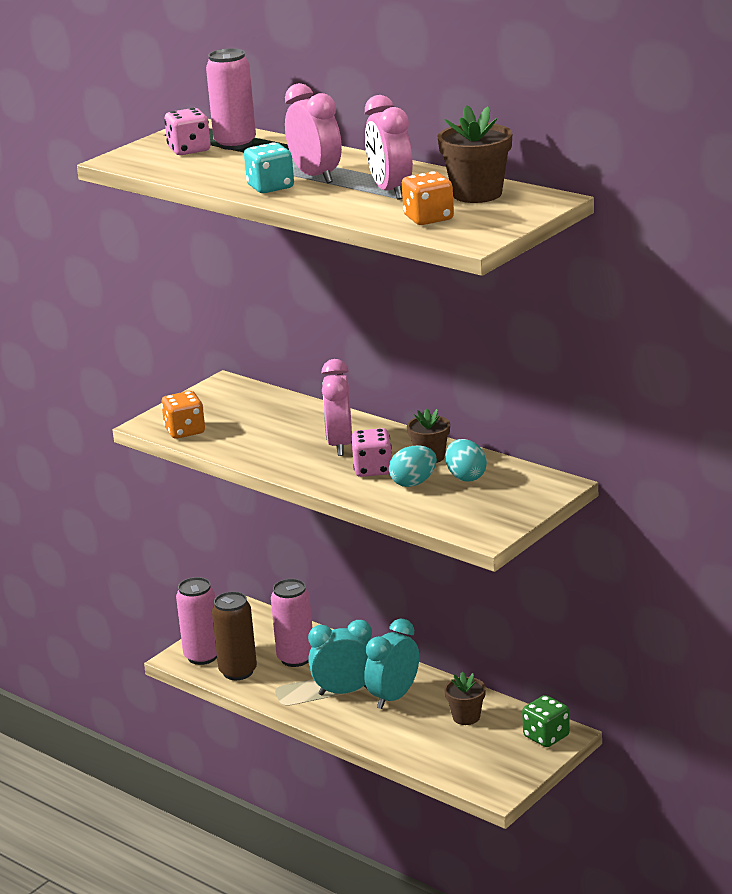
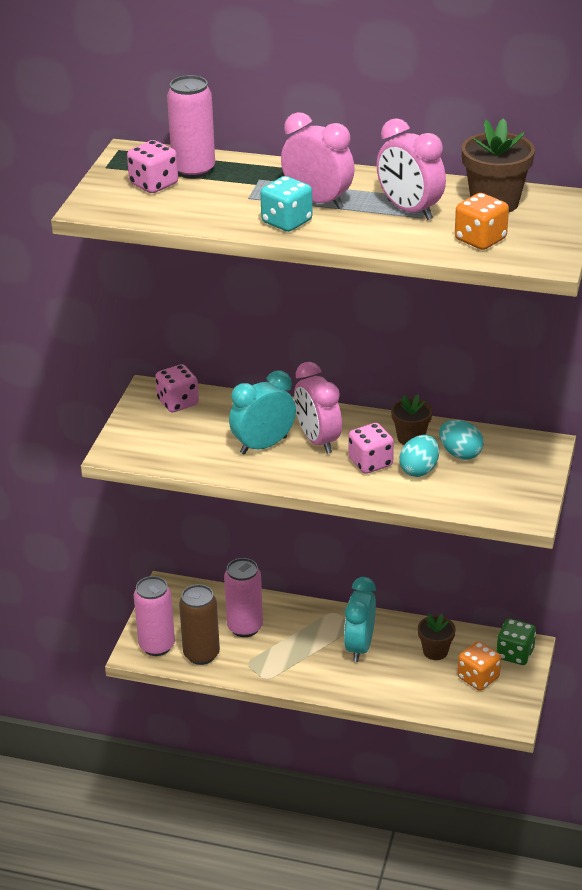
camera: 25 degrees left, 10 degrees up
(185, 431) = (156, 453): orange dice -> orange dice (478, 678)
(240, 396) = (178, 402): none -> pink dice
(344, 691) = (312, 651): turquoise clock -> turquoise clock (263, 445)

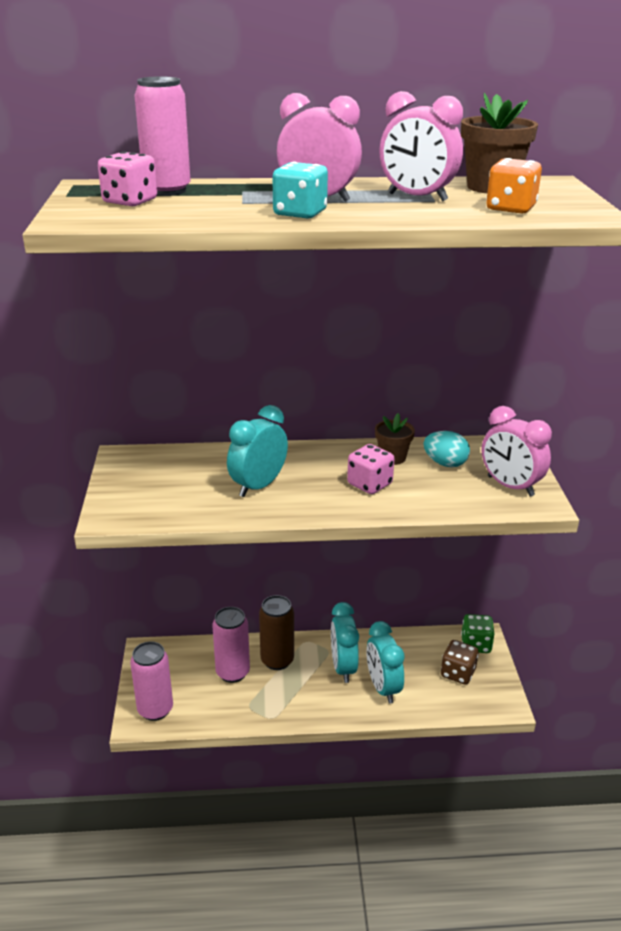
camera: 20 degrees left, 5 degrees down
(178, 402) = (154, 462): pink dice -> none
(201, 654) = (201, 708): brown can -> brown can (277, 660)
(318, 440) = (308, 473): pink clock -> pink clock (510, 486)
(391, 675) = (383, 687): none -> turquoise clock
(419, 470) = (418, 483): turquoise egg -> none
(435, 651) = (410, 657): brown flower pot -> none
(478, 678) = (458, 673): orange dice -> brown dice

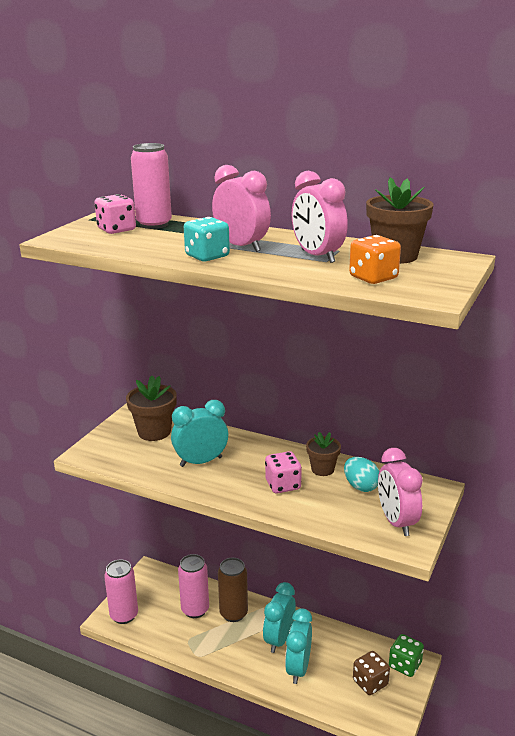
camera: 30 degrees right, 5 degrees down
(170, 470) = (154, 432): none -> brown flower pot

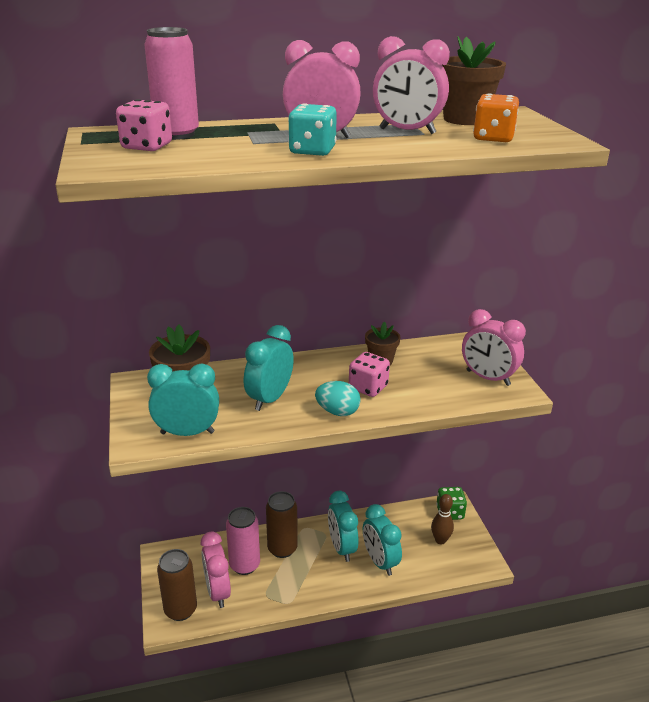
camera: 40 degrees left, 5 degrees up
(120, 461) = (187, 433): none -> turquoise clock
(124, 615) = (180, 610): pink can -> brown can
(158, 618) = (217, 592): none -> pink clock
(361, 486) = (427, 362): turquoise egg -> turquoise egg (337, 412)
(370, 683) = (440, 540): brown dice -> brown bowling pin

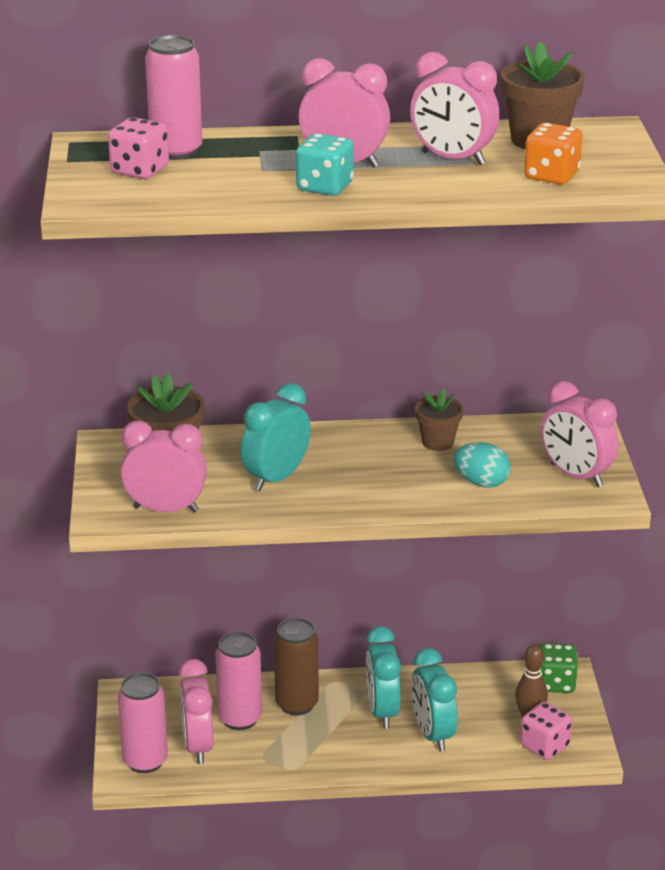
camera: 10 degrees right, 0 degrees up
(180, 610) = (145, 761): brown can -> pink can
(187, 433) = (166, 509): turquoise clock -> pink clock
(337, 412) = (359, 501): turquoise egg -> turquoise egg (481, 483)
(368, 387) = (408, 474): pink dice -> pink dice (544, 746)

